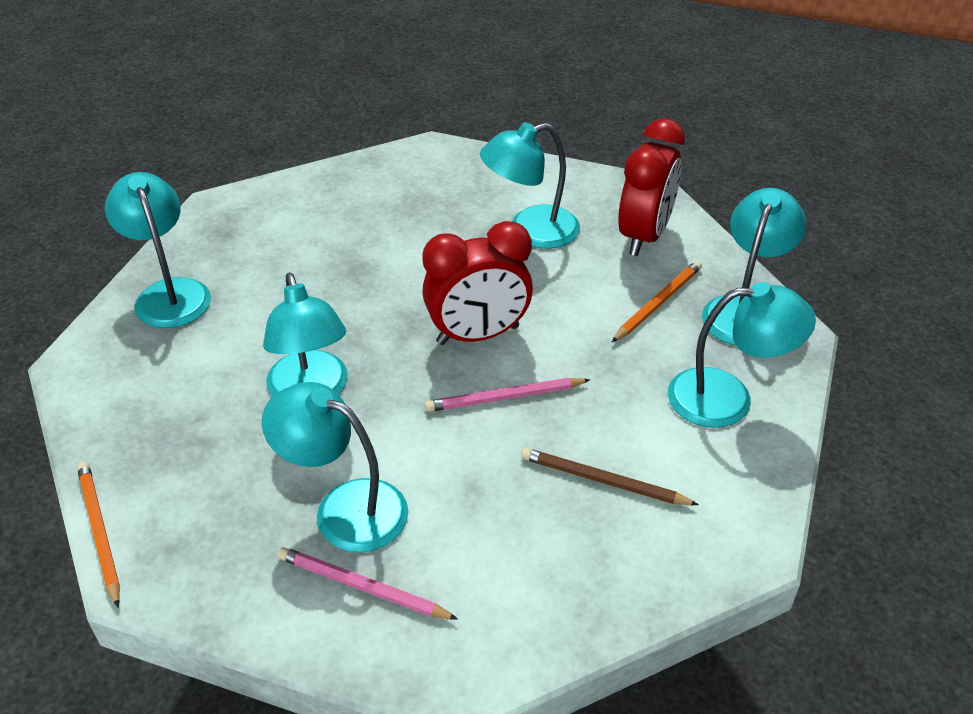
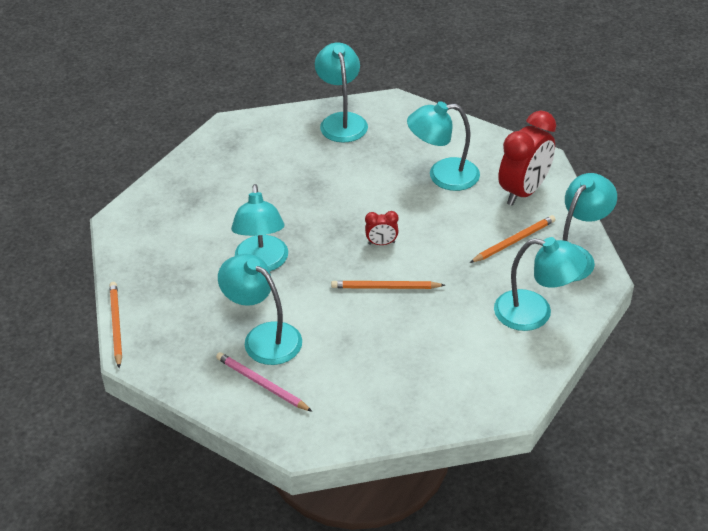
camera: 15 degrees right, 0 degrees up
(169, 293) = (186, 182): turquoise lamp -> turquoise lamp (341, 121)
(478, 335) = (381, 243): red clock -> red clock, size x0.46
(504, 398) = (385, 287): pink pencil -> orange pencil
(603, 481) = (430, 350): brown pencil -> none

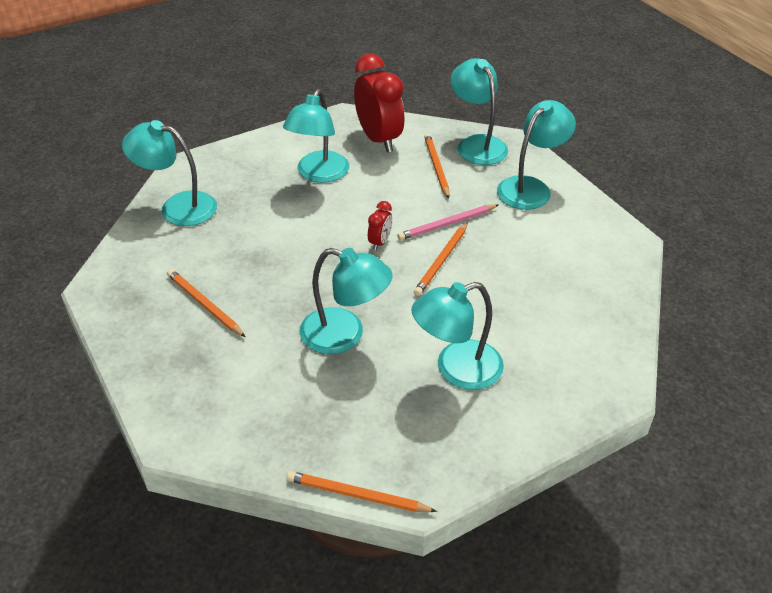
camera: 65 degrees left, 0 degrees up
(247, 180) = (204, 304): none -> orange pencil
(261, 384) = (523, 392): pink pencil -> pink pencil (447, 224)

